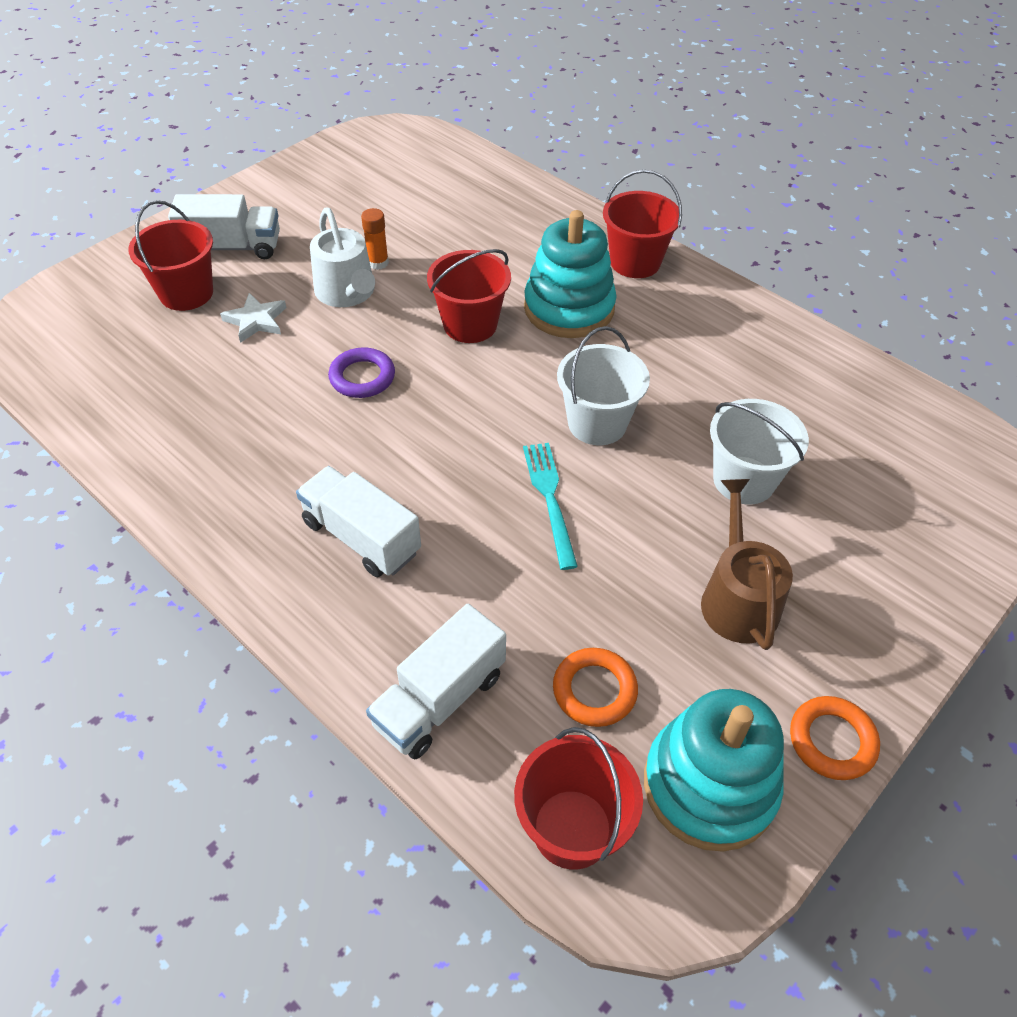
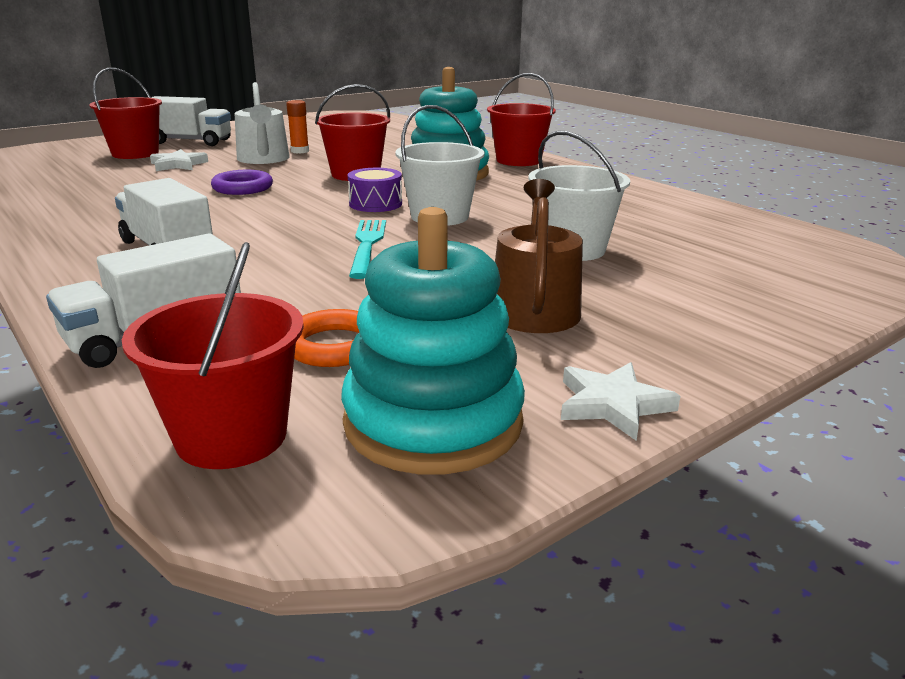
camera: 10 degrees right, 25 degrees down
(521, 400) = (375, 204): none -> purple drum
(832, 741) = (612, 405): orange ring -> white star

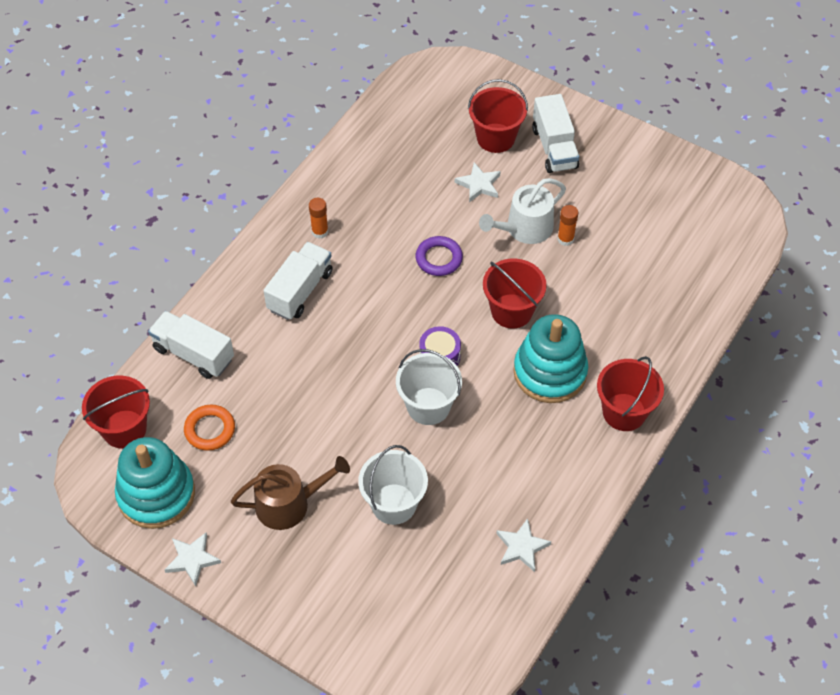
camera: 70 degrees right, 30 degrees up
(94, 228) = (320, 232): none -> orange glue stick
(367, 244) = (352, 386): turquoise fork -> none
(660, 207) = (521, 547): none -> white star

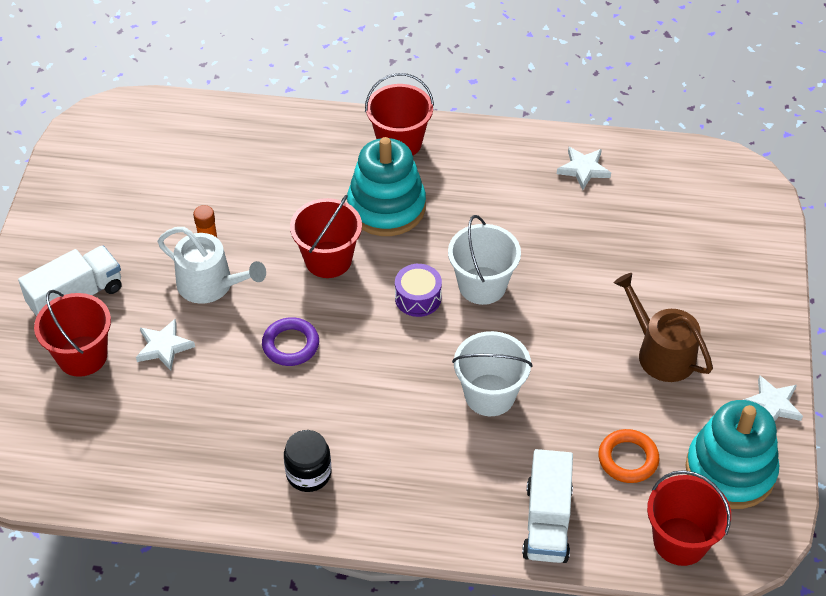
camera: 115 degrees left, 5 degrees down
(300, 291) = (404, 456): white truck -> none
(320, 232) = (308, 474): orange glue stick -> black jar
(394, 504) = (604, 272): white bucket -> white bucket (490, 395)

